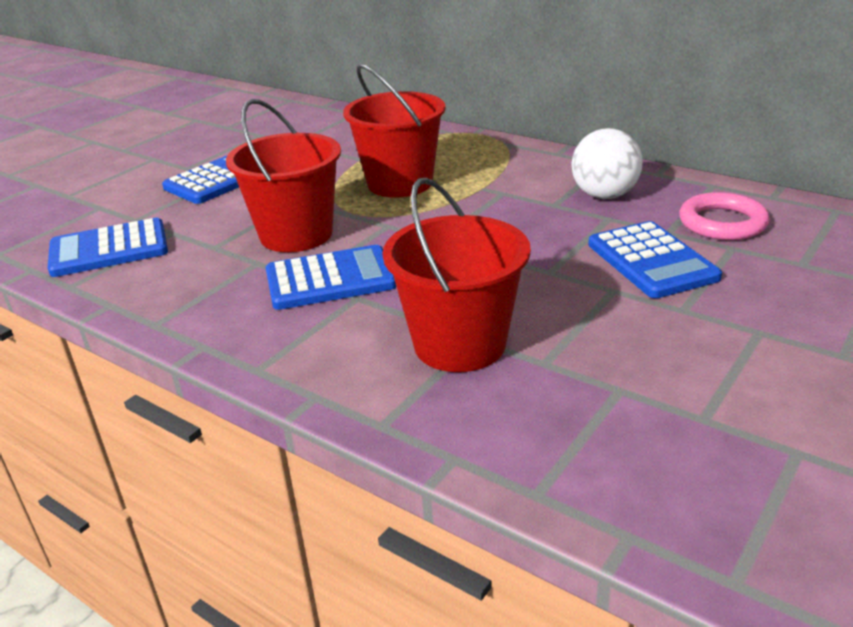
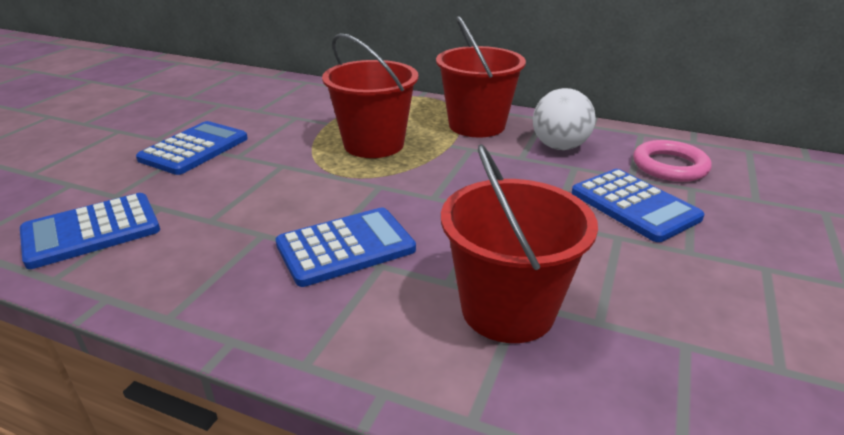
camera: 15 degrees left, 0 degrees up
(296, 234) = (292, 201): red bucket -> red bucket (477, 125)

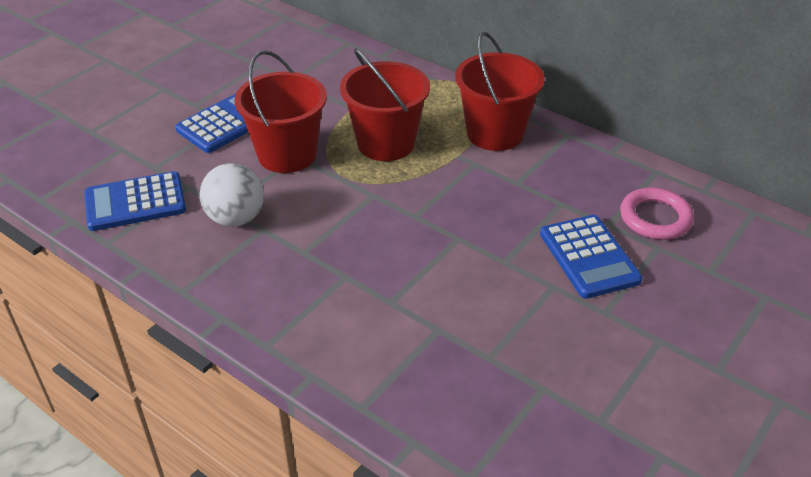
camera: 15 degrees right, 10 degrees up
(345, 247) = (324, 254): blue calculator -> none
(508, 309) = (425, 333): red bucket -> red bucket (287, 154)
(559, 147) = (561, 175): white ball -> white ball (236, 218)

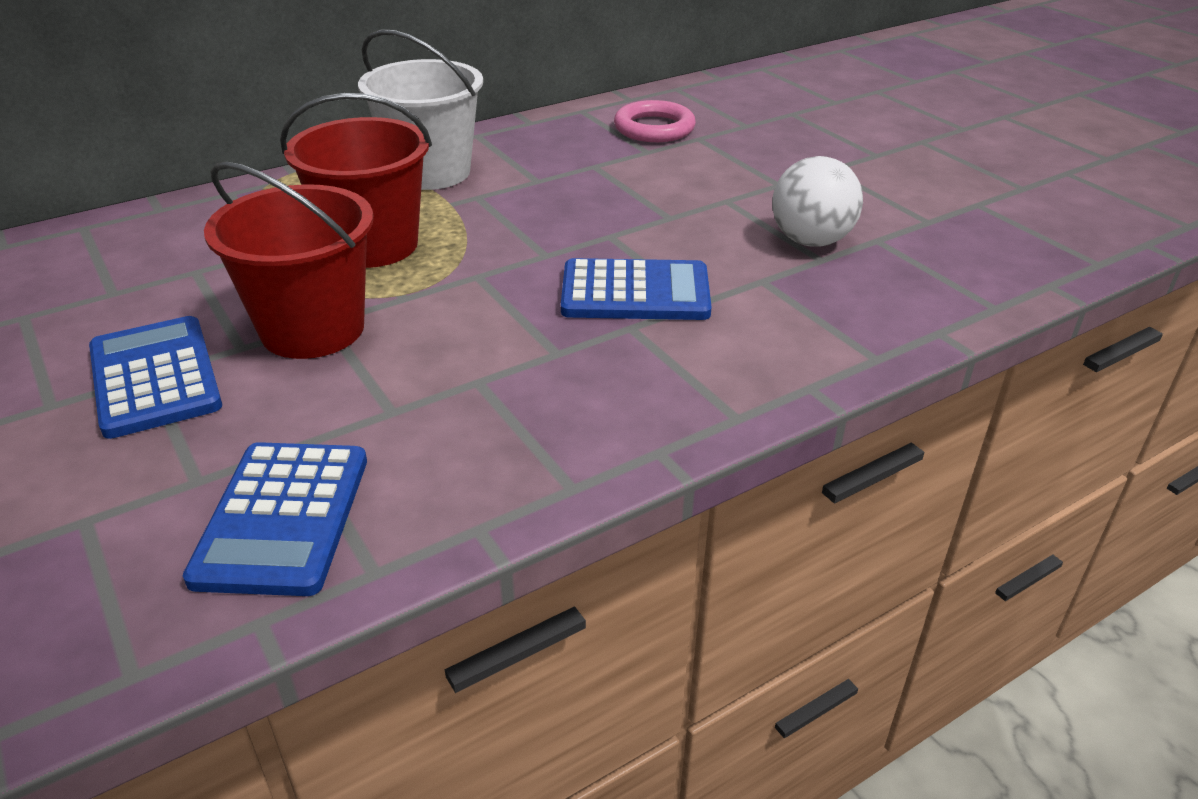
camera: 70 degrees left, 5 degrees down
(236, 218) = (429, 403): white ball -> white ball (810, 241)
(495, 133) = (431, 172): red bucket -> white bucket
(589, 257) = (692, 172): blue calculator -> blue calculator (635, 292)

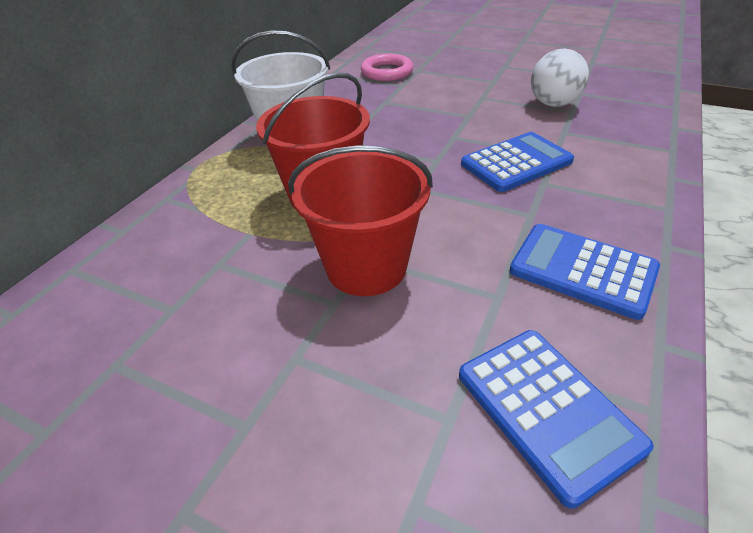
camera: 30 degrees left, 5 degrees up
(155, 377) = (302, 357): blue calculator -> blue calculator (582, 270)

